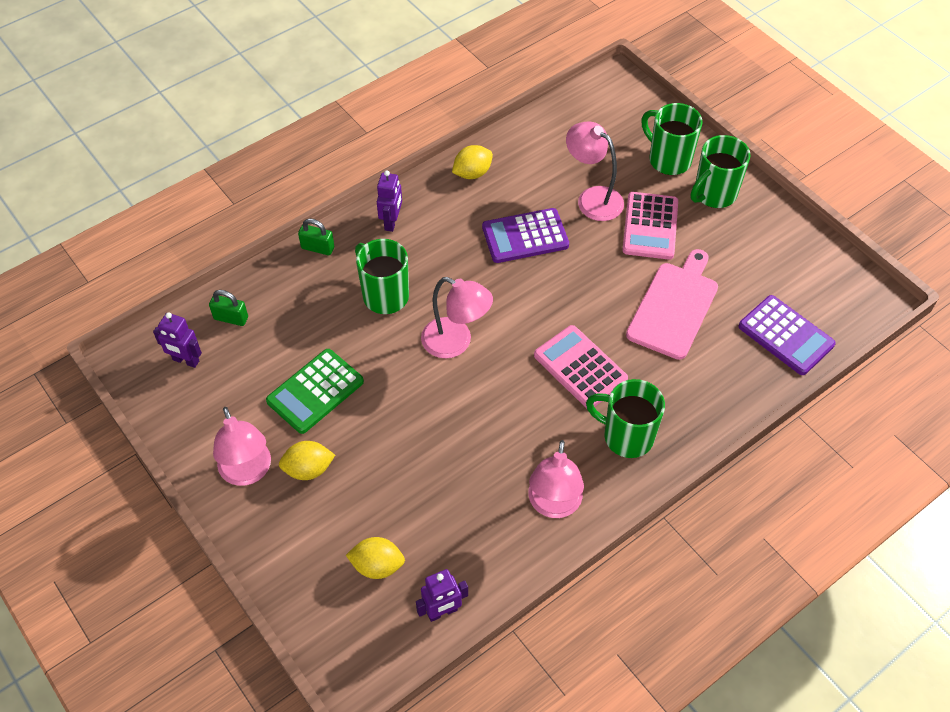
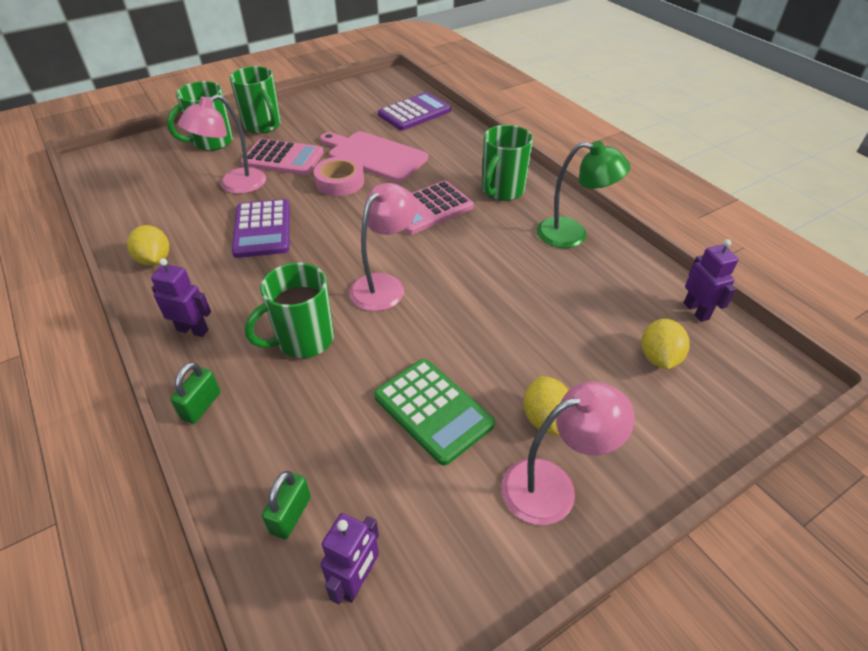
camera: 85 degrees left, 10 degrees down
(553, 505) = (572, 235): pink lamp -> green lamp
(615, 283) = (340, 182): none -> pink tape

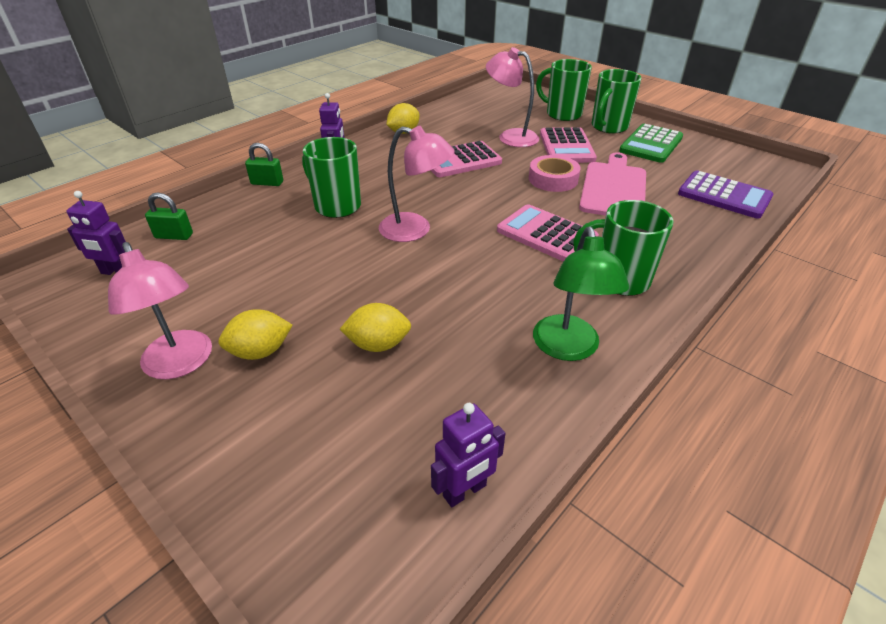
camera: 75 degrees right, 5 degrees down
(262, 229) = (460, 160): purple calculator -> pink calculator
(433, 410) = (267, 281): green calculator -> green calculator (651, 144)
(658, 358) = (361, 445): yellow lemon -> yellow lemon (378, 344)

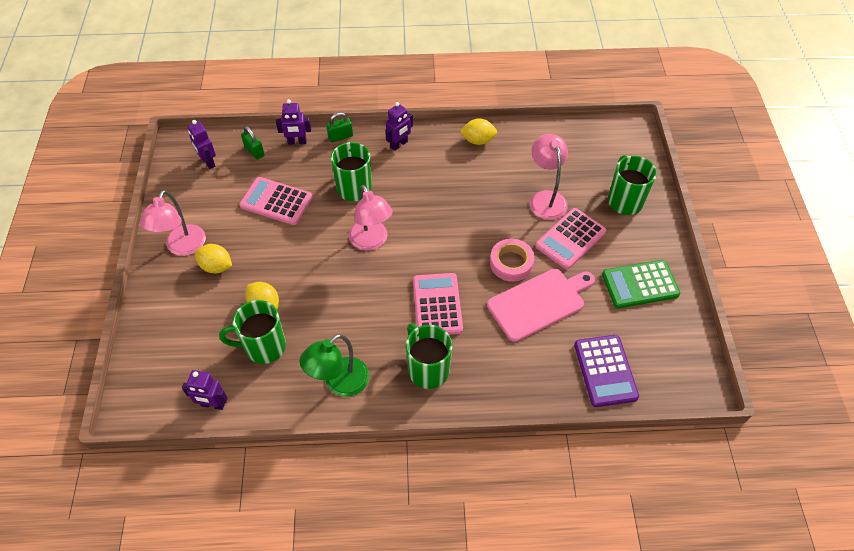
camera: 45 degrees right, 15 degrees up
(221, 207) = (297, 142): none -> purple robot
(267, 183) = (340, 137): green padlock -> green padlock turned 75 degrees counterclockwise
(460, 160) = (477, 199): pink calculator -> pink calculator (276, 201)
(608, 127) = (638, 242): green mug -> green mug (263, 347)

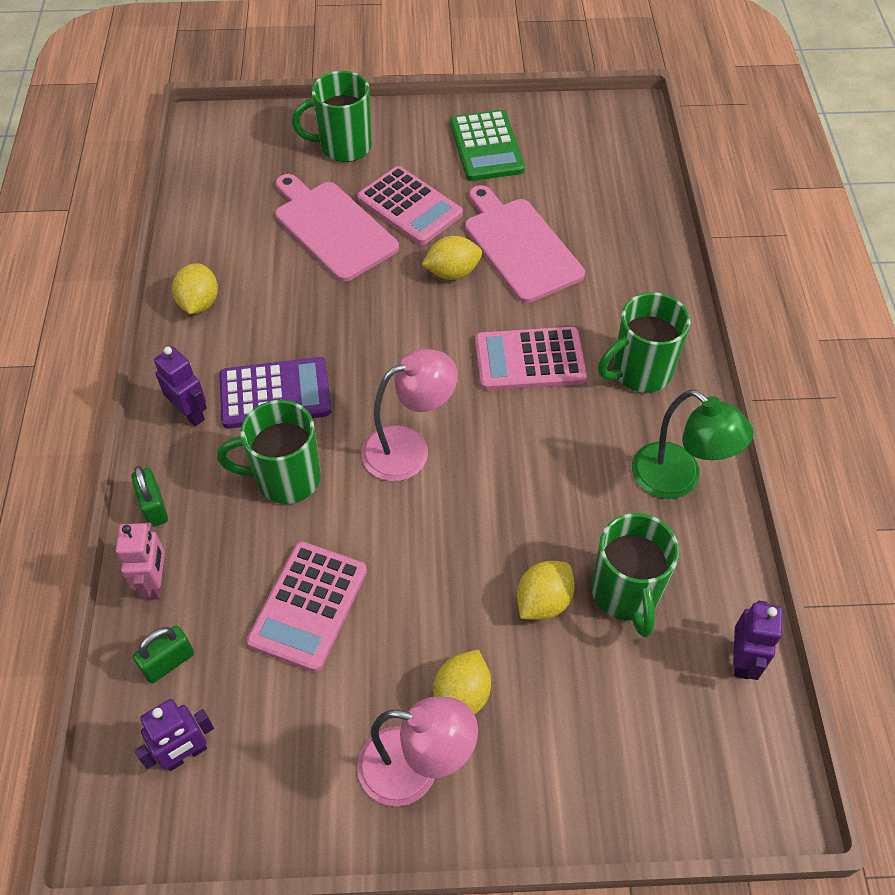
camera: 90 degrees left, 0 degrees up
(297, 142) = (155, 583): purple robot -> pink robot
(511, 263) = (452, 272): pink tape -> yellow lemon
(545, 198) = (332, 228): pink lamp -> pink cutting board
(605, 371) = (619, 191): purple calculator -> purple calculator (275, 394)

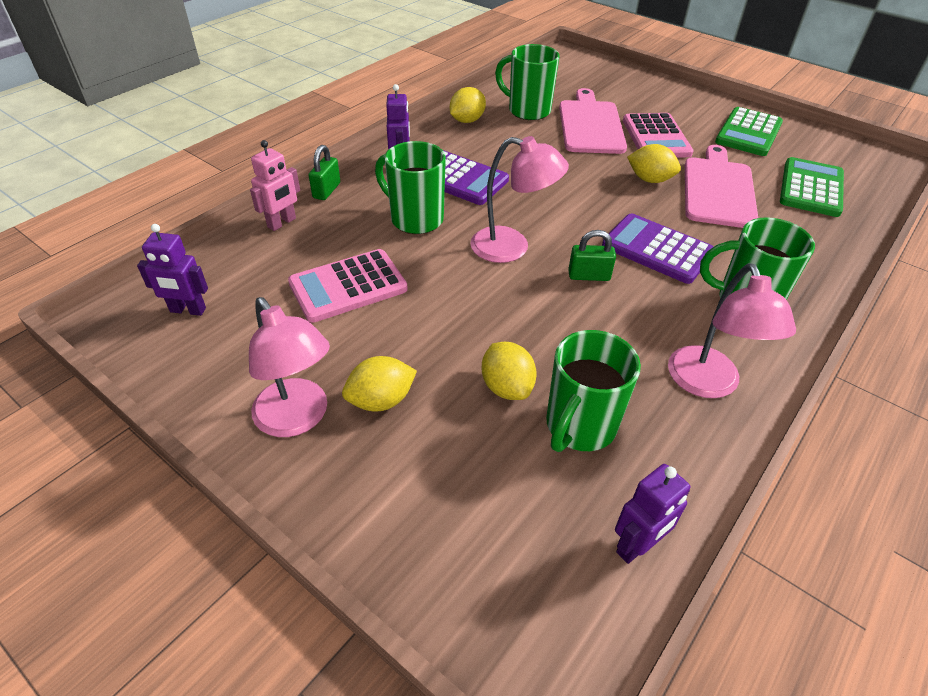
camera: 40 degrees right, 10 degrees down
(168, 662) = (239, 262): green padlock -> green padlock (589, 276)
(343, 146) = (642, 94): green mug -> green mug (527, 110)
(529, 360) = (657, 249): pink calculator -> purple calculator
(543, 601) = (506, 387): yellow lemon -> yellow lemon turned 75 degrees clockwise
(591, 193) = (811, 188): none -> green calculator
(677, 480) = (708, 384): green lamp -> pink lamp

